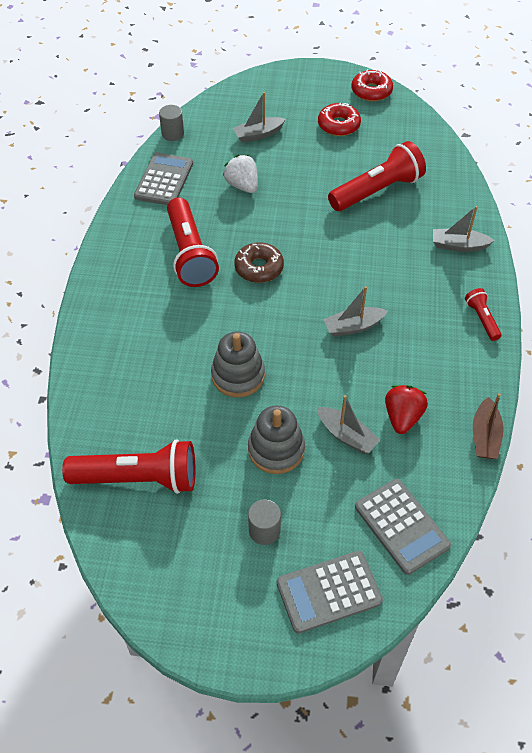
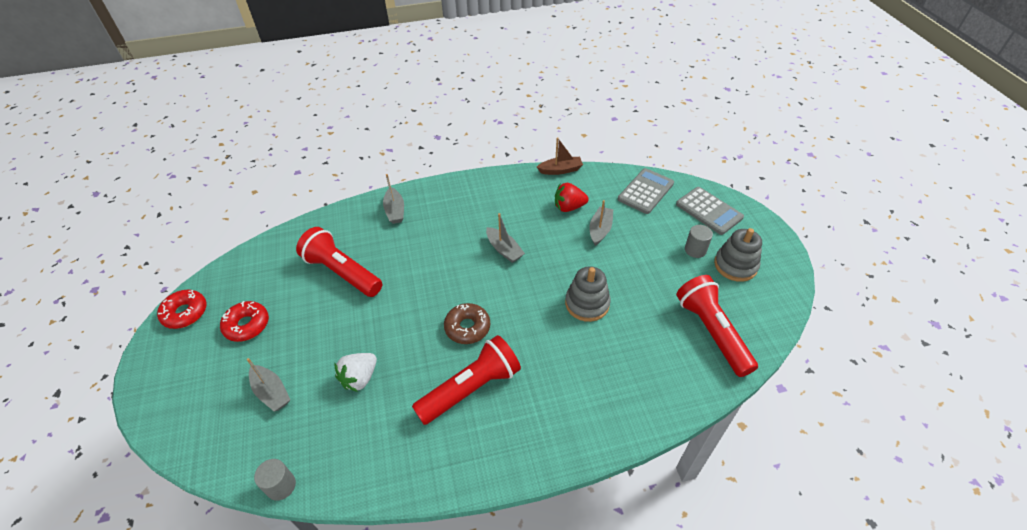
camera: 110 degrees left, 5 degrees down
(164, 180) = (368, 459): grey calculator -> none
(276, 449) = (634, 262): grey stacking toy -> grey stacking toy (735, 265)
(482, 319) = (465, 187): red flashlight -> none

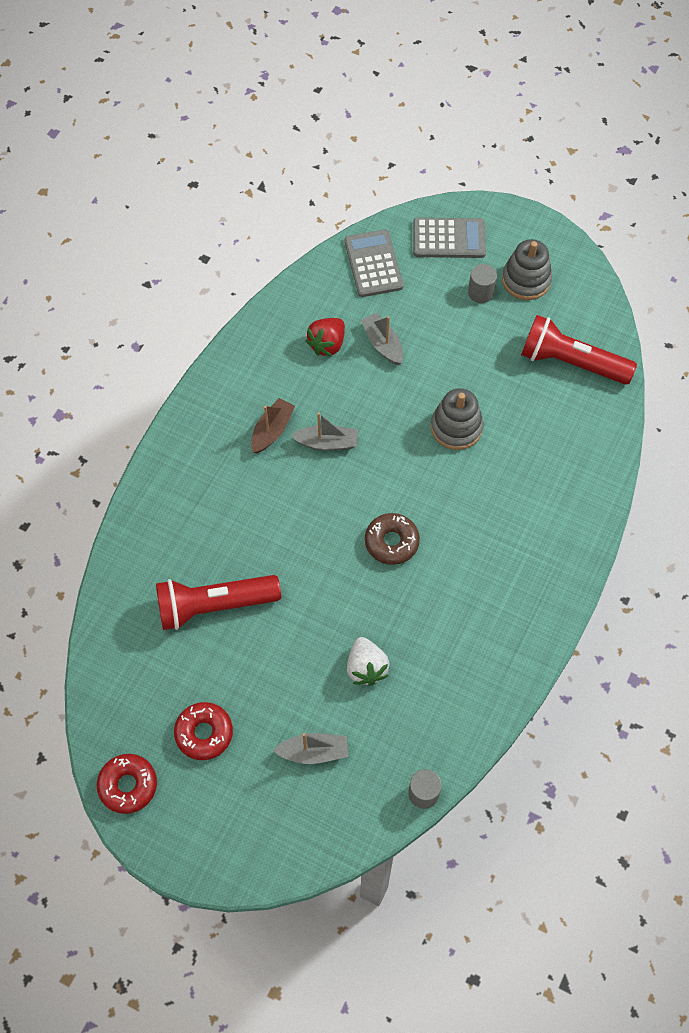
camera: 50 degrees left, 15 degrees up
(395, 211) = (170, 501): grey boat -> none
(471, 388) = (459, 585): red flashlight -> none
(560, 170) = (267, 308): brown boat -> brown boat (272, 430)

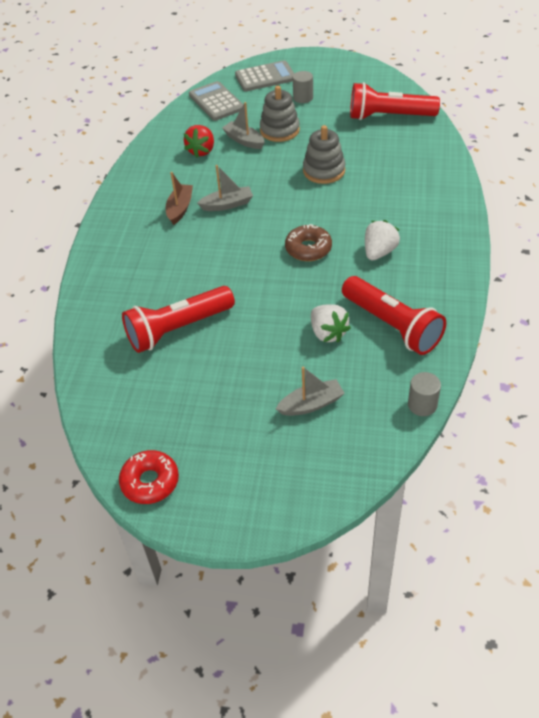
camera: 15 degrees left, 15 degrees down
(204, 733) = (206, 420): red donut -> none
(436, 682) = (392, 326): none -> red flashlight
(467, 575) = (379, 252): none -> white strawberry
(526, 280) = (332, 84): grey stacking toy -> grey stacking toy (279, 130)

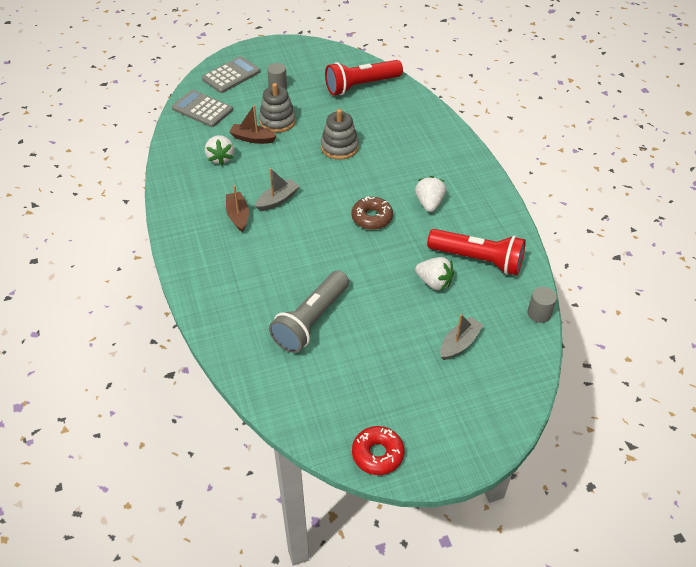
camera: 30 degrees left, 0 degrees up
(178, 329) = (311, 321): red flashlight -> grey flashlight
(201, 151) = (220, 158): red strawberry -> white strawberry
(244, 140) = (252, 138): grey boat -> brown boat

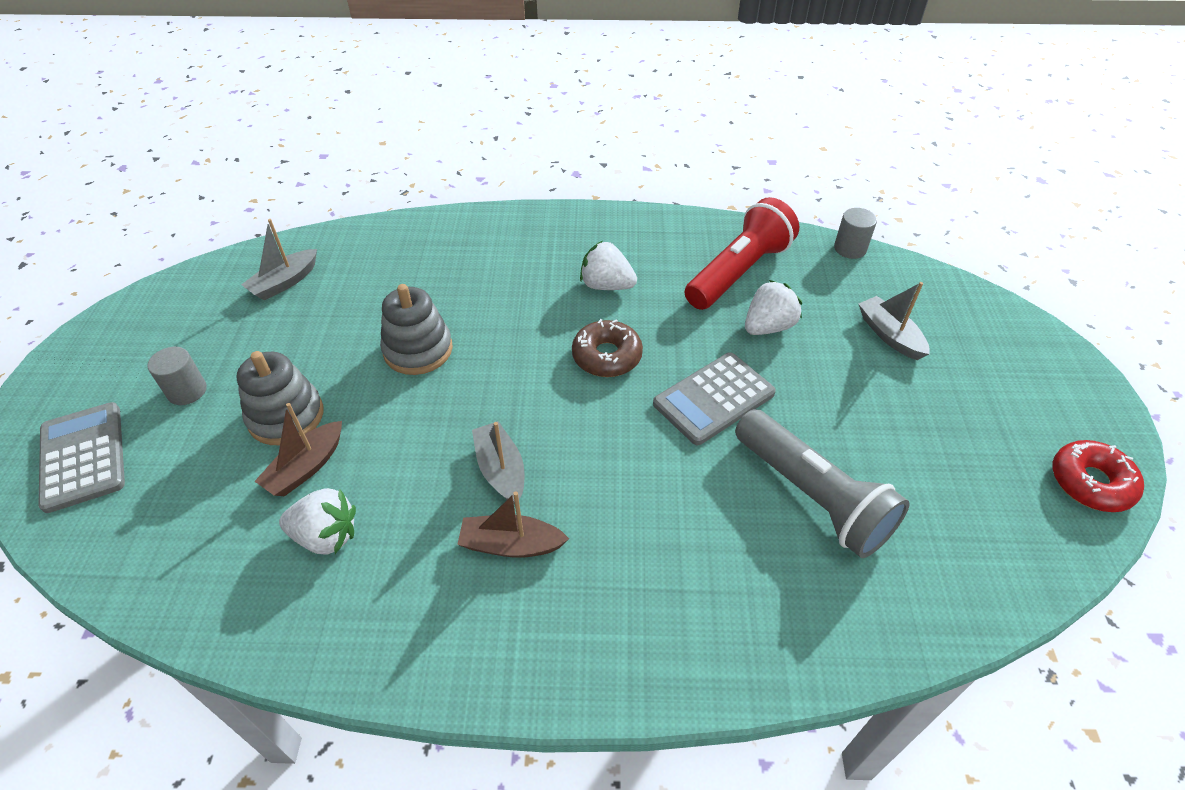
camera: 70 degrees left, 0 degrees up
(202, 109) = (146, 535): grey calculator -> grey calculator (714, 399)
(361, 86) = (285, 282): red flashlight -> grey boat

